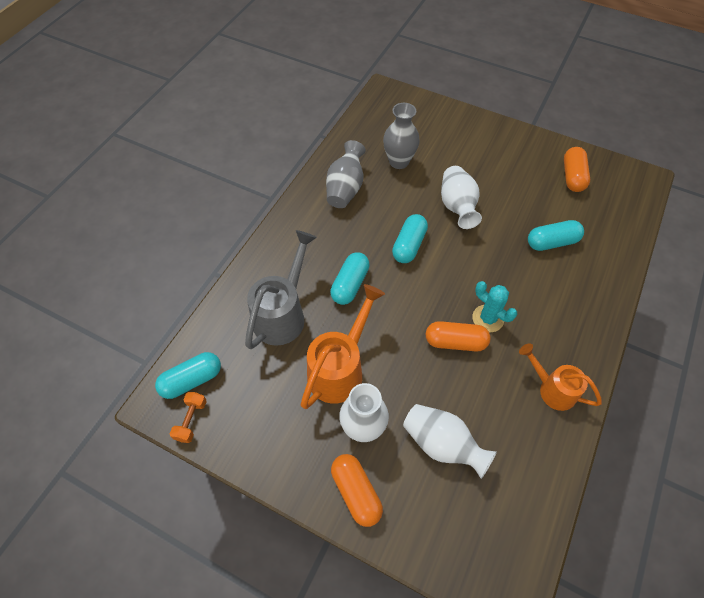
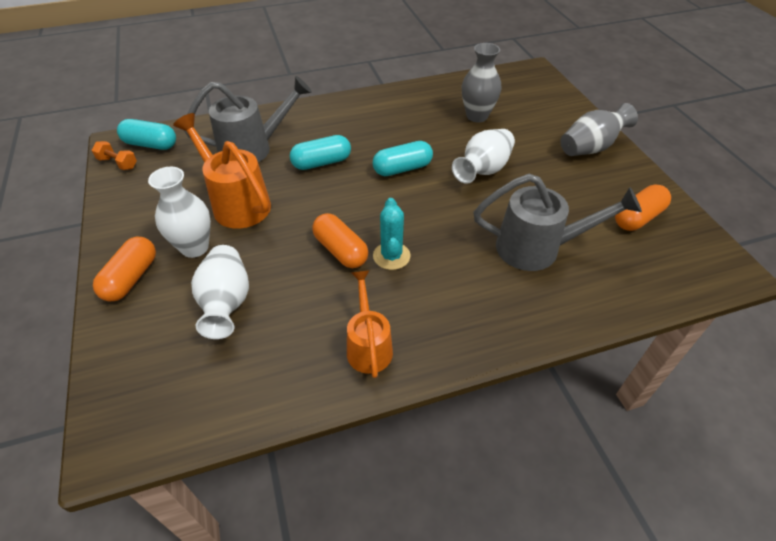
camera: 45 degrees right, 10 degrees down
(191, 420) = (118, 163): orange dumbbell -> orange dumbbell turned 60 degrees clockwise
(339, 369) = (236, 203): orange watering can -> orange watering can turned 120 degrees counterclockwise
(345, 188) = (408, 108): grey vase -> grey vase (590, 148)
(552, 242) = (537, 248): turquoise capsule -> grey watering can

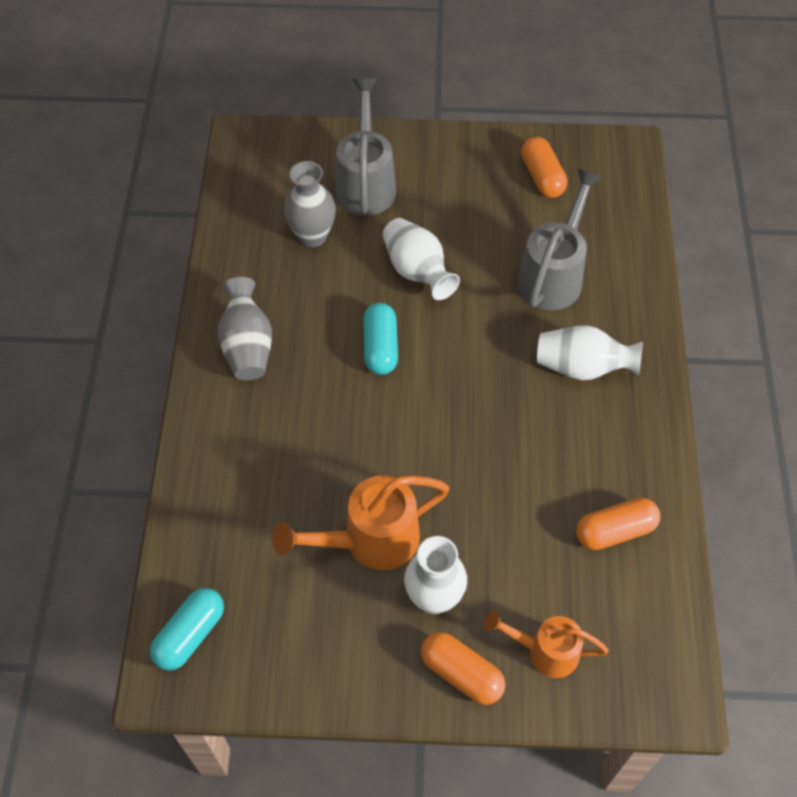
camera: 70 degrees left, 10 degrees up
(118, 163) = (217, 683): orange dumbbell -> none
(226, 303) = (533, 575): white vase -> white vase (582, 367)
(252, 148) = (263, 502): grey watering can -> grey watering can (365, 183)
(321, 163) = (330, 429): turquoise capsule -> none
(341, 250) = (494, 448): orange capsule -> orange capsule (615, 531)
(368, 346) = (628, 458): orange watering can -> orange watering can (545, 651)
(391, 256) = (519, 403): turquoise cactus -> none
(590, 148) = (422, 159): grey vase -> grey vase (247, 346)

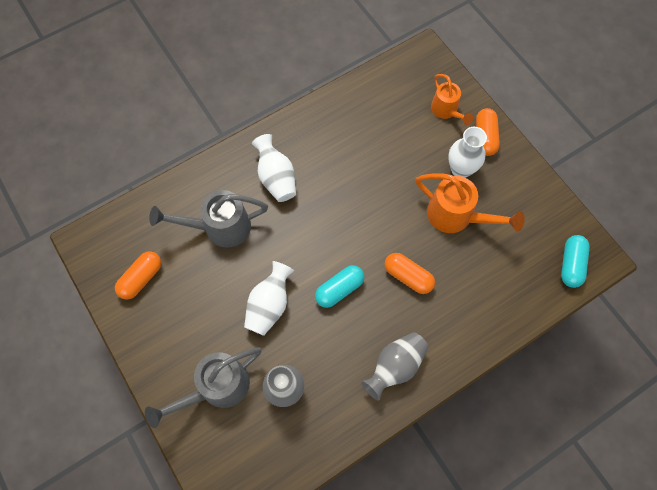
camera: 125 degrees left, 10 degrees up
(190, 634) = (571, 264): turquoise capsule -> turquoise capsule turned 75 degrees counterclockwise
(615, 531) = (363, 114): orange capsule -> orange capsule (408, 276)

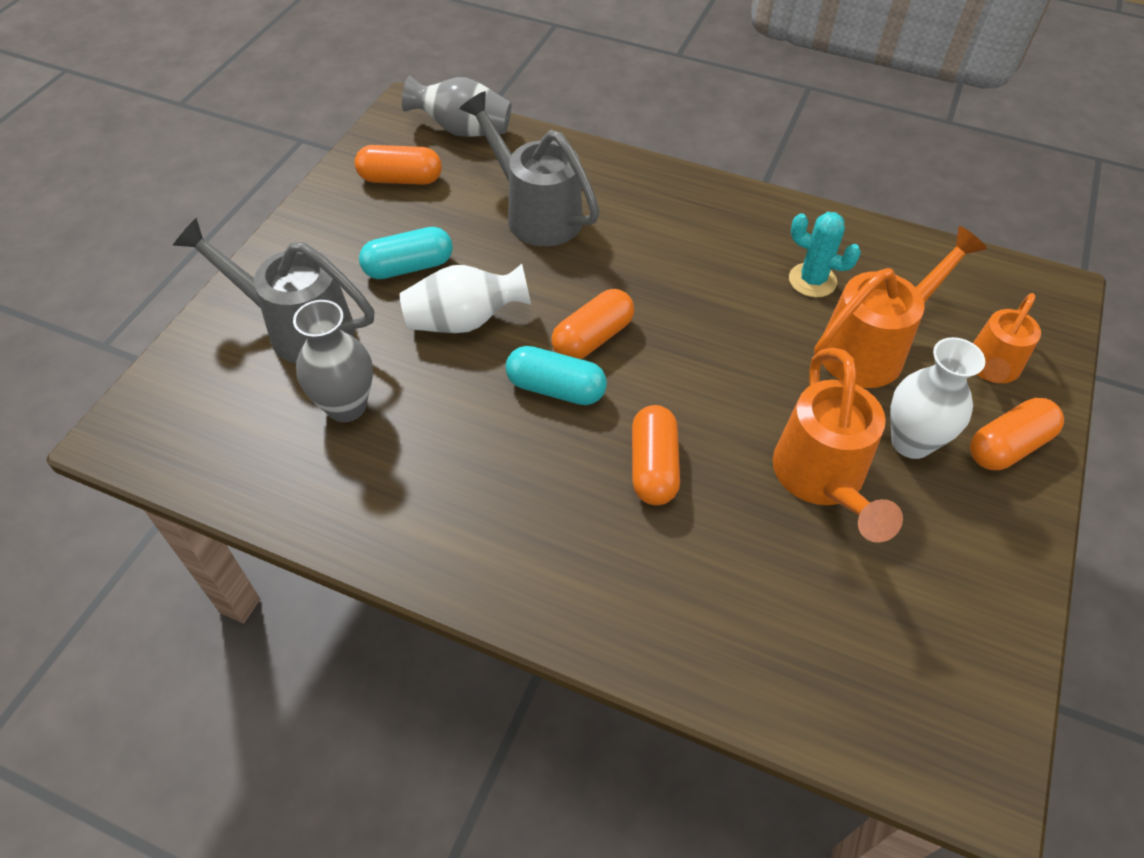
camera: 55 degrees right, 15 degrees down
(276, 178) = (663, 231): white vase -> none
(321, 254) = (592, 338): none -> orange capsule
(353, 139) = (812, 280): none -> turquoise cactus
(395, 366) = (483, 529): grey vase -> grey vase (463, 130)
(406, 146) = (871, 348): none -> orange watering can
(571, 264) = (913, 726): turquoise capsule -> turquoise capsule (408, 267)

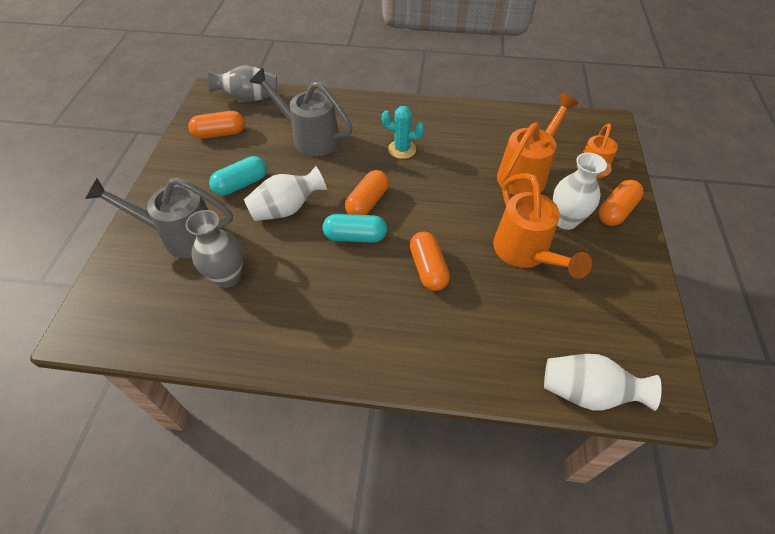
camera: 15 degrees left, 0 degrees up
(812, 280) = (481, 144): turquoise cactus -> turquoise cactus (402, 149)
(843, 729) = (586, 392): none -> white vase

